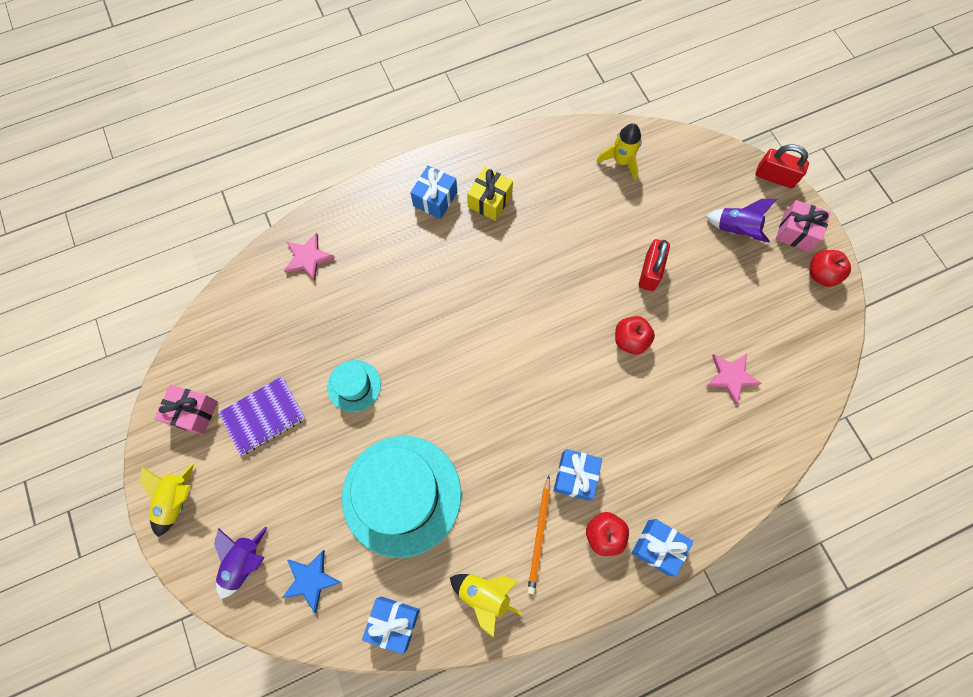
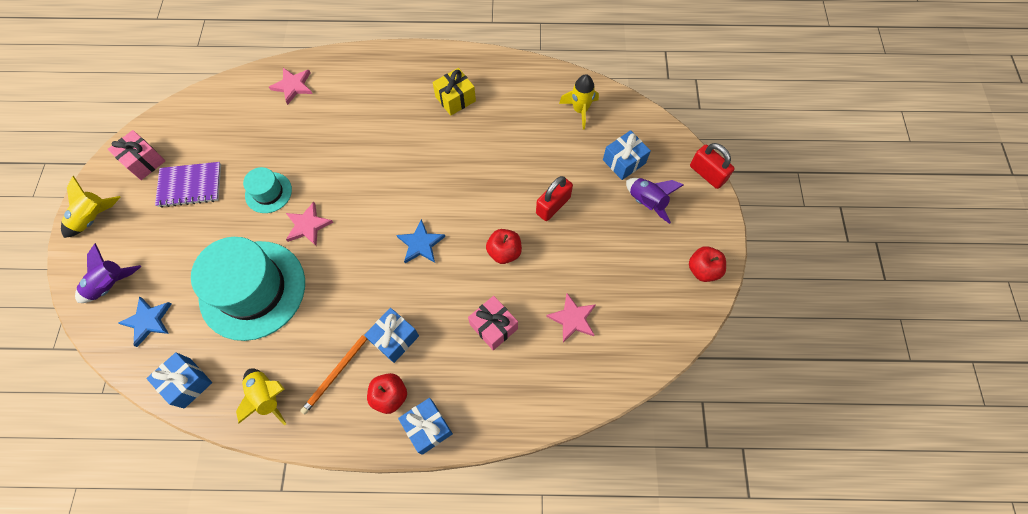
camera: 25 degrees right, 5 degrees down
(418, 402) = (308, 225): none -> pink star
(435, 199) = (414, 81): blue gift -> blue gift (624, 161)
(544, 369) = (421, 244): none -> blue star
(796, 232) = (700, 226): pink gift -> pink gift (493, 327)

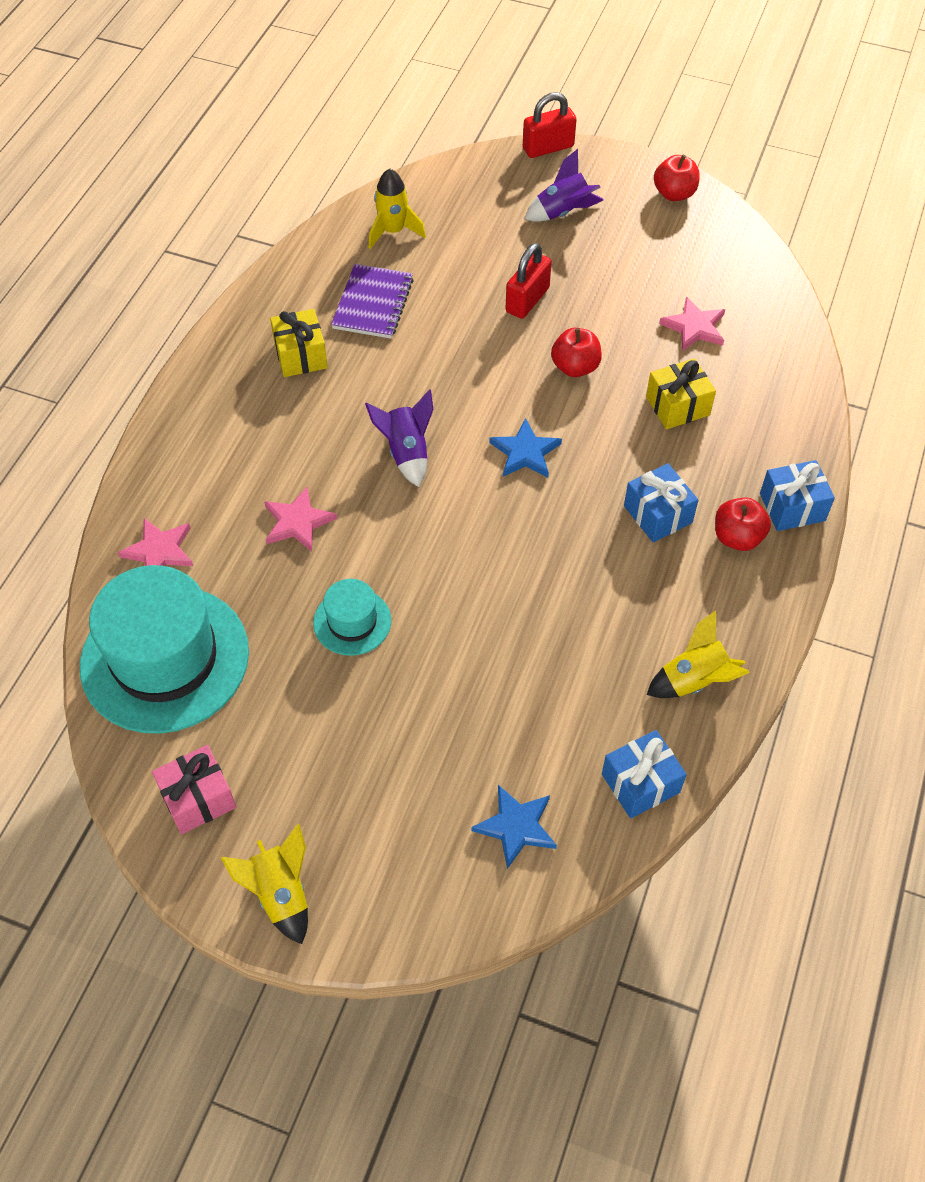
camera: 70 degrees left, 10 degrees down
(111, 285) = (427, 877): purple rocket -> purple rocket (406, 453)
(190, 186) = (285, 732): purple notebook -> purple notebook (373, 303)
(253, 289) = (517, 671): turquoise hat -> turquoise hat (165, 658)
(308, 225) = (436, 580): pink star -> pink star (298, 522)
(338, 371) = (684, 589): orange pencil -> none
(493, 327) = (677, 406): pink gift -> yellow gift
(553, 205) = (527, 300): red padlock -> red padlock turned 60 degrees clockwise
(624, 161) = (494, 214): blue gift -> none

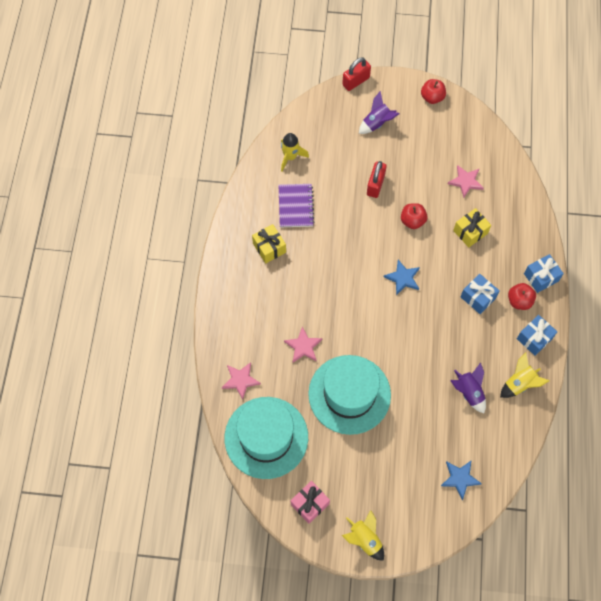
camera: 15 degrees left, 10 degrees up
(352, 622) = (349, 394): turquoise hat -> turquoise hat, size x2.11
(406, 453) = (344, 293): purple rocket -> purple rocket (468, 392)
(640, 783) = (509, 442): blue gift -> blue gift (534, 338)

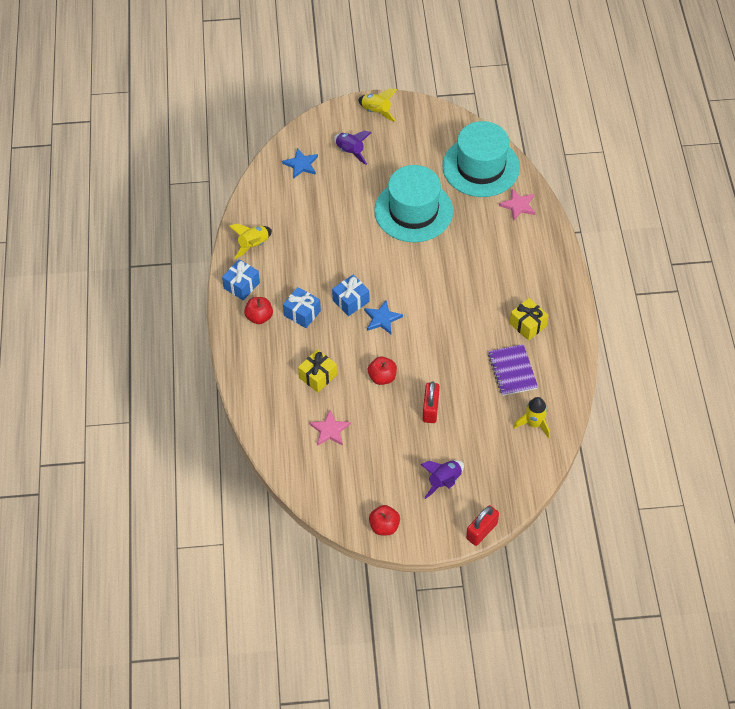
camera: 170 degrees right, 10 degrees down
(303, 346) = (467, 242): pink star -> none
(310, 504) = (429, 127): pink gift -> none
(468, 392) = (301, 230): purple rocket -> purple rocket (350, 152)
(541, 277) = (238, 343): blue gift -> blue gift (351, 301)

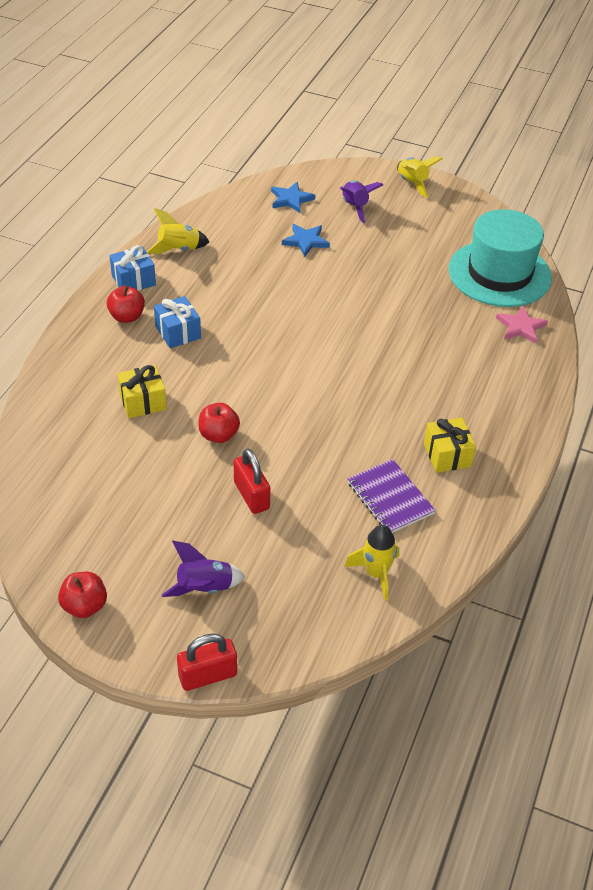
camera: 25 degrees right, 10 degrees down
(330, 430) = (109, 464): pink star -> none
(351, 301) = (244, 342): blue gift -> none
(382, 319) = (266, 375): blue star -> blue star (305, 241)
(413, 211) = (386, 285): turquoise hat -> none
(430, 409) = (251, 495): red padlock -> red padlock turned 60 degrees counterclockwise
(512, 371) = (390, 498): purple notebook -> purple notebook turned 45 degrees counterclockwise

